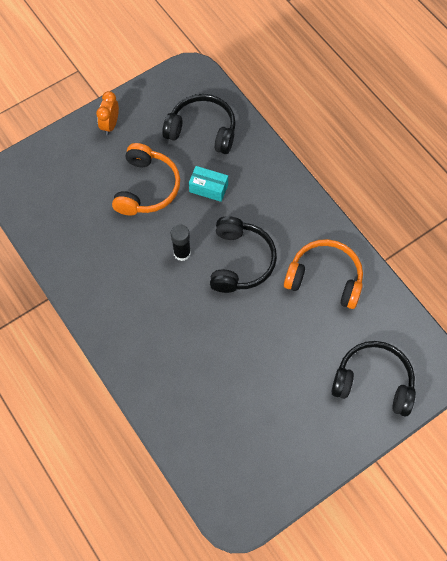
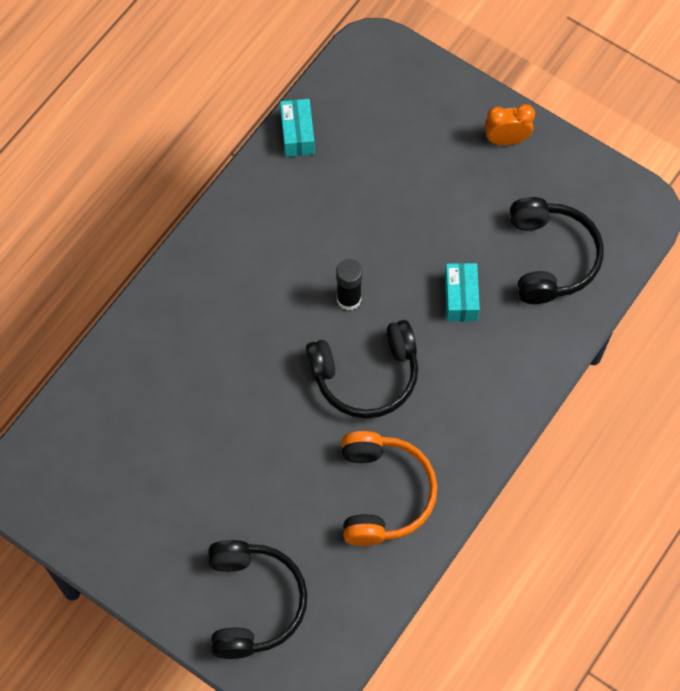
camera: 70 degrees right, 0 degrees up
(47, 244) = (297, 134): none -> turquoise box
(147, 187) = (428, 221): orange headphones -> none

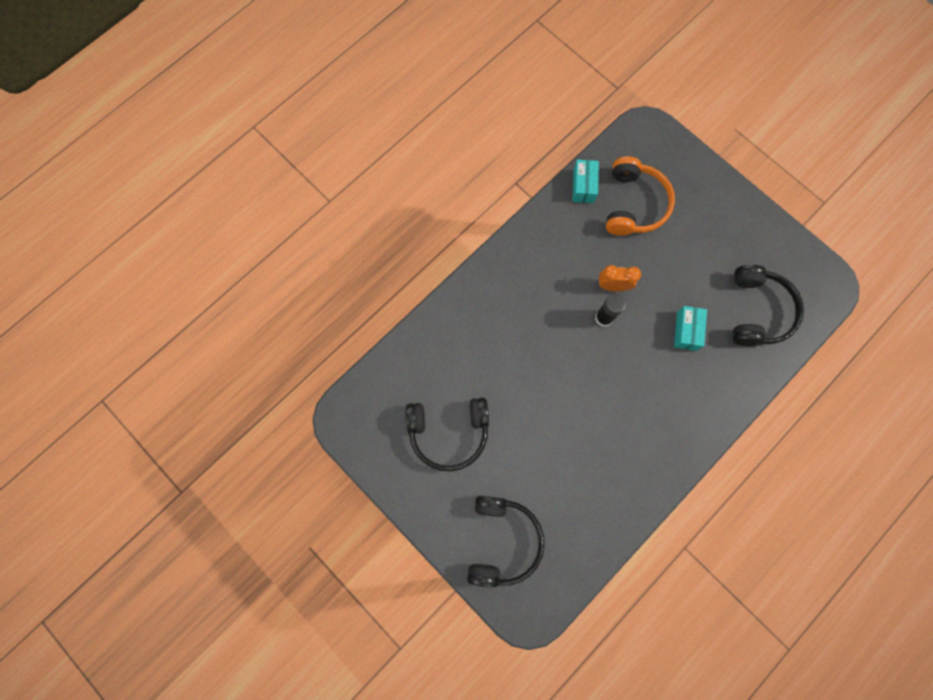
camera: 10 degrees right, 10 degrees up
(366, 376) = (608, 379): black headphones -> black headphones (448, 432)
(383, 494) = (609, 473): orange headphones -> orange headphones (634, 204)
(506, 140) = (736, 215): orange clock -> orange clock (612, 286)

